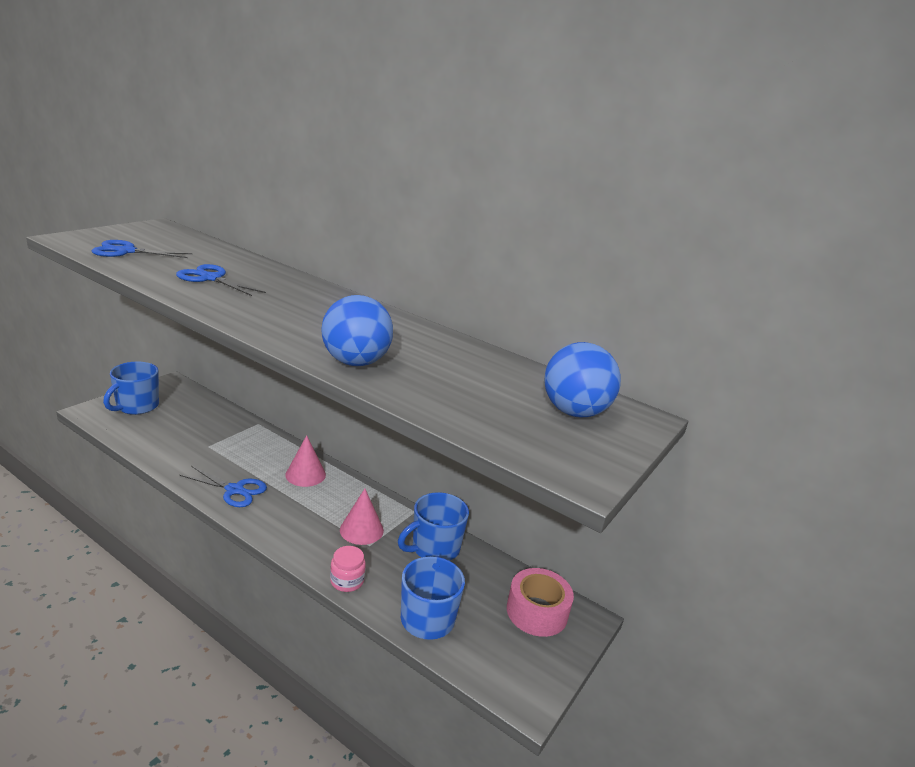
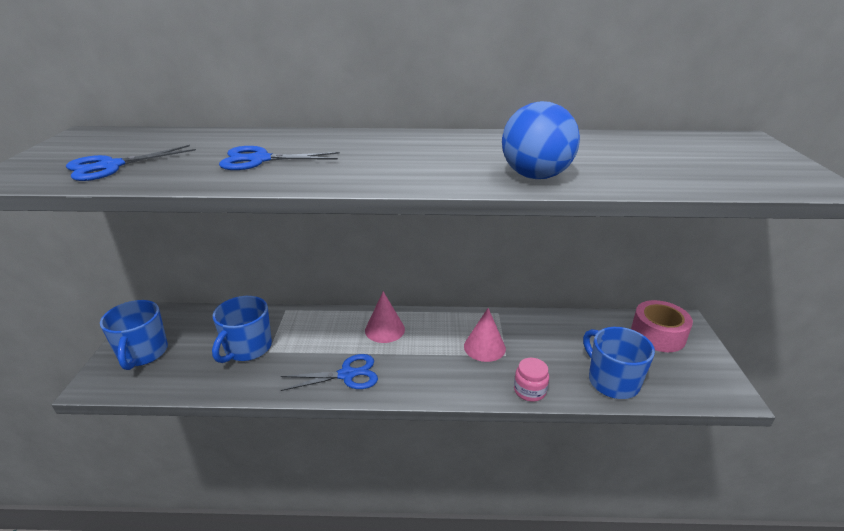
camera: 30 degrees left, 5 degrees up
(434, 548) = (547, 331): blue mug -> blue mug (247, 348)
(574, 412) = (717, 150): blue ball -> none

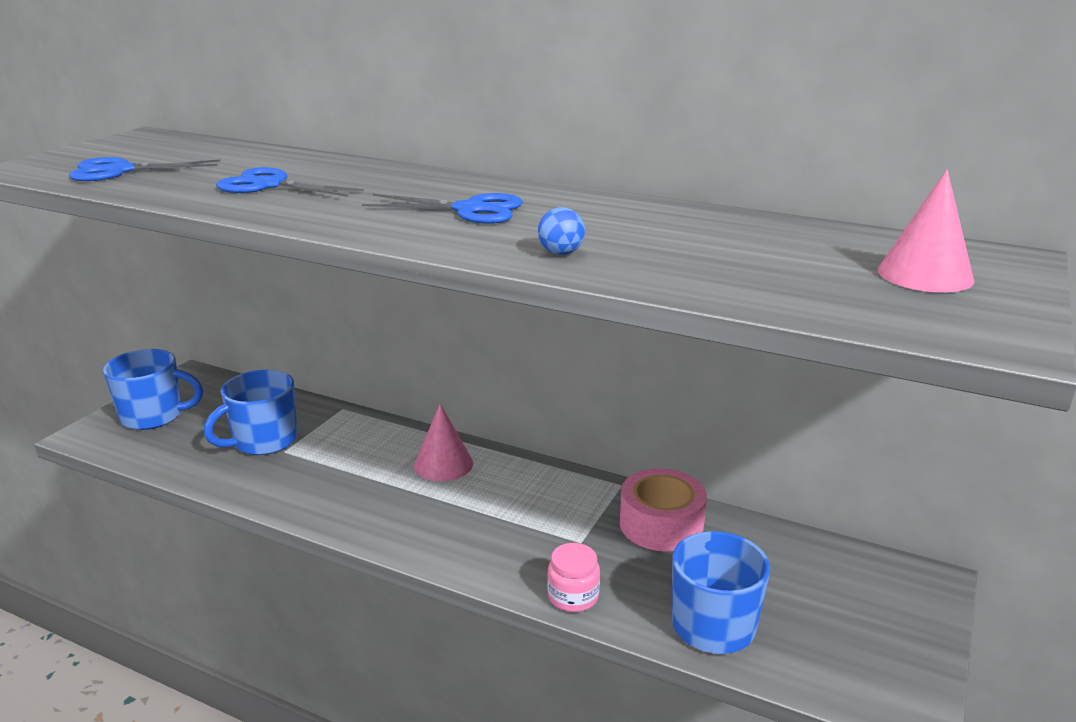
camera: 25 degrees right, 5 degrees down
(143, 353) = (153, 416): blue mug -> blue mug turned 105 degrees counterclockwise
(347, 374) = (351, 503): blue scissors -> blue scissors (469, 210)
(484, 347) = (559, 523): pink cone -> pink cone (925, 275)
(535, 176) = (561, 253): blue ball -> blue ball, size x0.44
(657, 335) = (857, 585): pink tape -> pink tape (661, 524)

